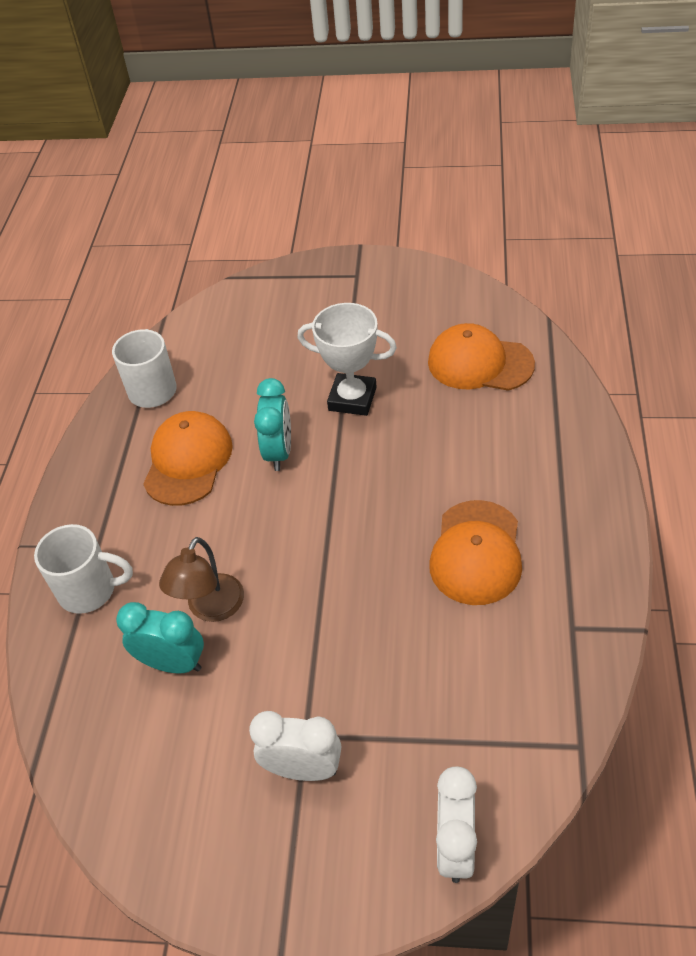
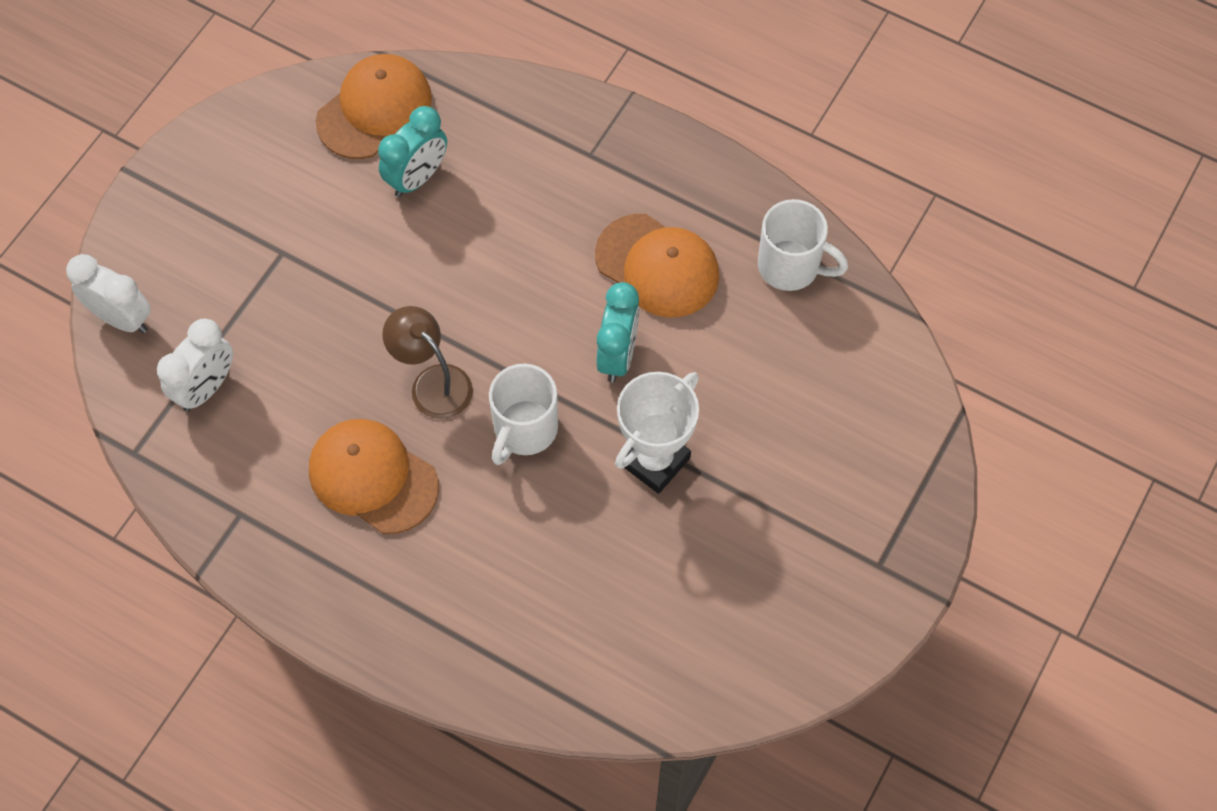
camera: 110 degrees right, 15 degrees up
(89, 590) = (540, 135): white mug -> white mug (524, 430)
(210, 608) = (456, 226): brown lamp -> brown lamp (432, 383)
(279, 452) = (617, 355): turquoise clock -> turquoise clock turned 105 degrees counterclockwise
(303, 769) = (255, 239): white clock -> white clock (206, 388)
(480, 363) = (631, 625): orange cap -> orange cap (374, 109)

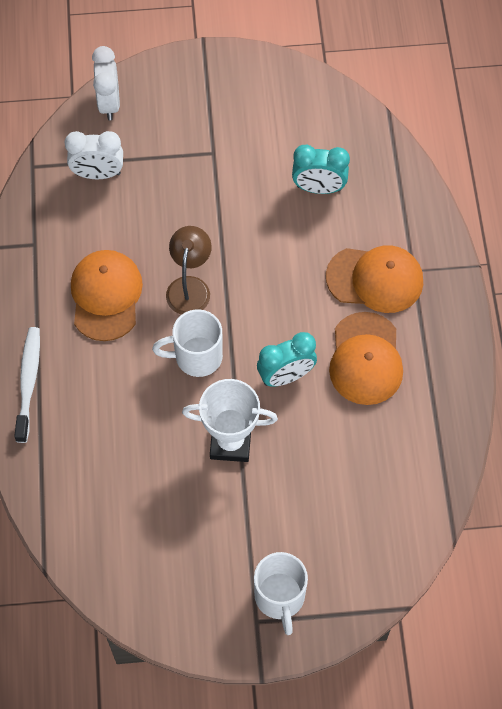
camera: 55 degrees right, 0 degrees up
(374, 109) = (346, 135): orange cap -> orange cap (375, 279)
(417, 629) = (28, 382): none -> white toothbrush
(791, 266) = (428, 437): white mug -> white mug (280, 597)

